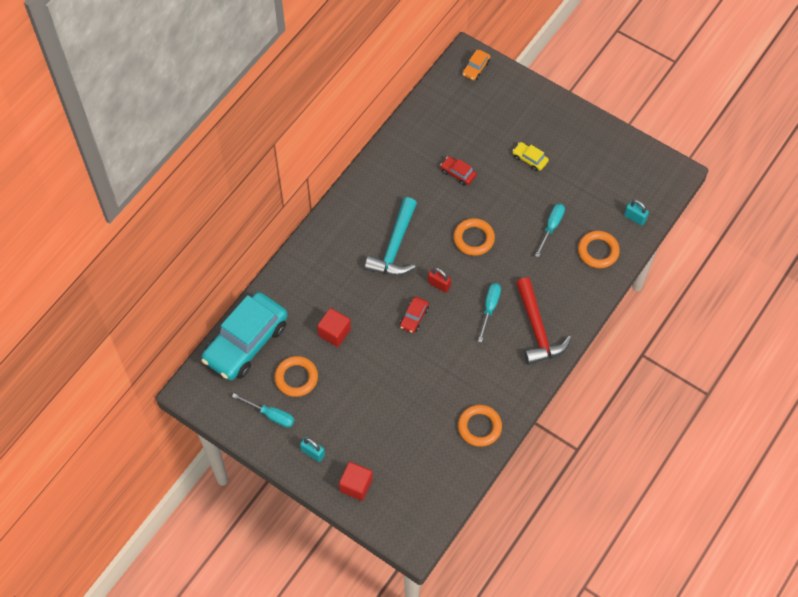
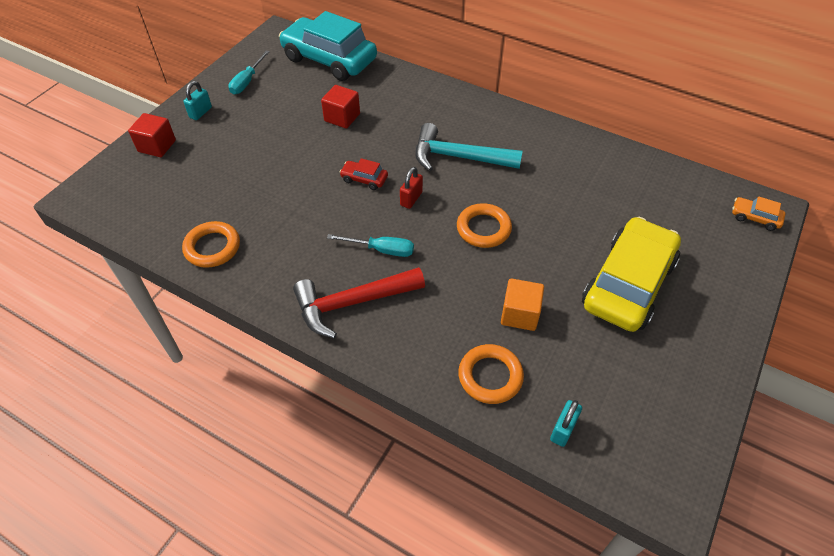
camera: 85 degrees right, 10 degrees down
(296, 378) = (288, 95): orange ring -> none
(458, 173) = (579, 208): red car -> none
(529, 159) = (628, 284): yellow car -> yellow car, size x2.46
(551, 227) = (520, 314): turquoise screwdriver -> orange cube

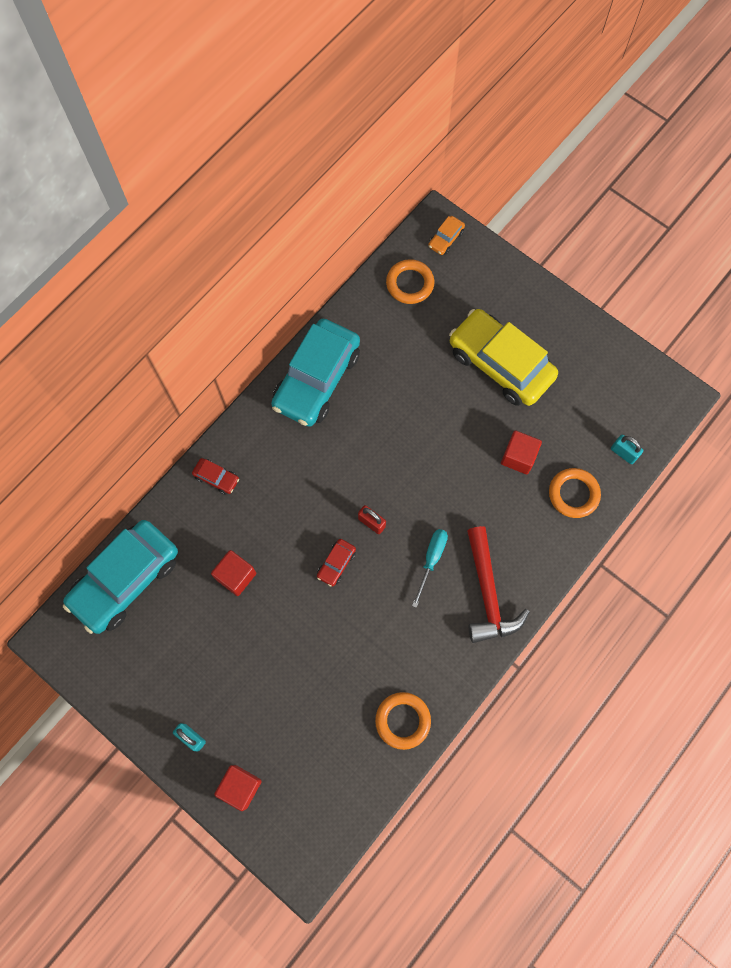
camera: 80 degrees left, 20 degrees up
(247, 81) = (145, 681): turquoise screwdriver -> none
(428, 94) = (216, 478): none -> red car
(458, 157) = (322, 467): turquoise hammer -> none
(483, 229) = (421, 464): orange ring -> orange ring (410, 284)
(520, 314) = (518, 457): orange cube -> red cube
(545, 141) = (317, 379): none -> turquoise car

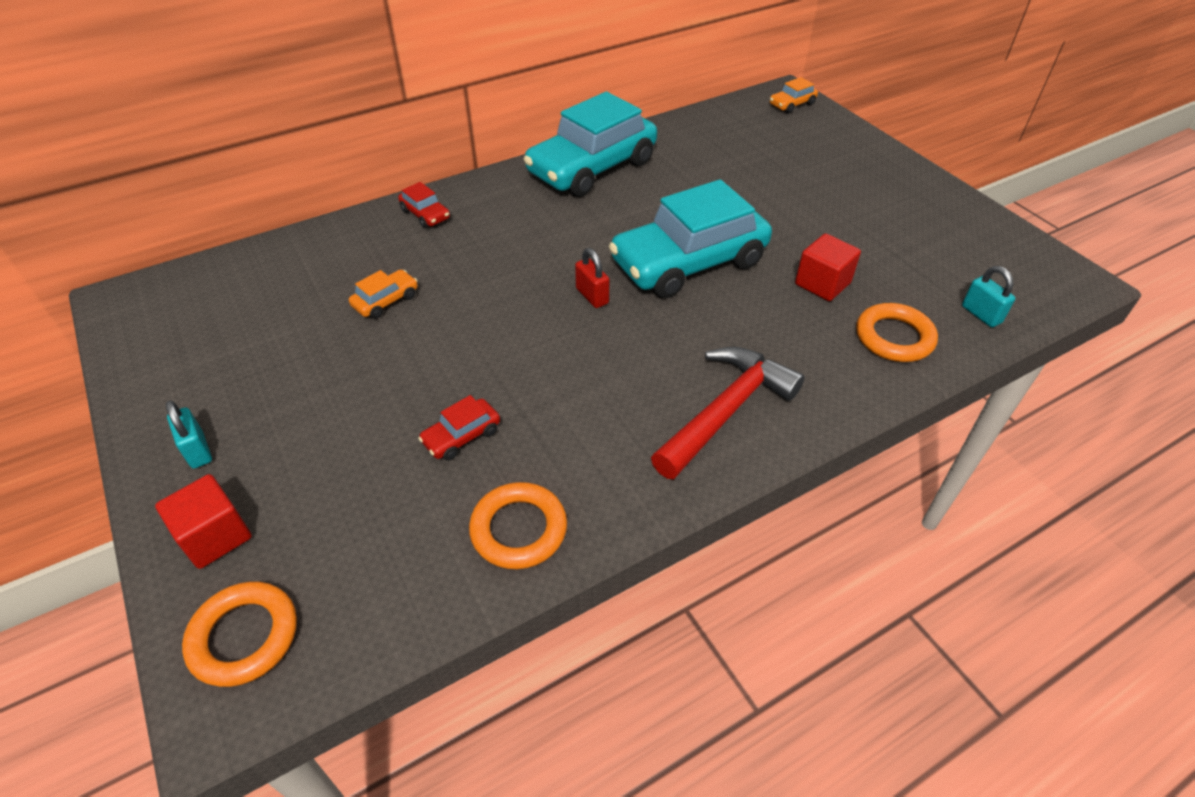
camera: 20 degrees right, 25 degrees down
(126, 580) = (253, 270): turquoise car -> turquoise car (689, 262)
(236, 576) = (386, 301): red cube -> orange car
(336, 564) = (522, 323): red car -> red car (461, 436)
(410, 284) = (736, 125): orange ring -> orange ring (244, 636)
(431, 560) = (656, 352): turquoise screwdriver -> none
(488, 594) = (726, 411): red hammer -> red hammer turned 150 degrees counterclockwise
(500, 364) = (824, 201): yellow car -> none

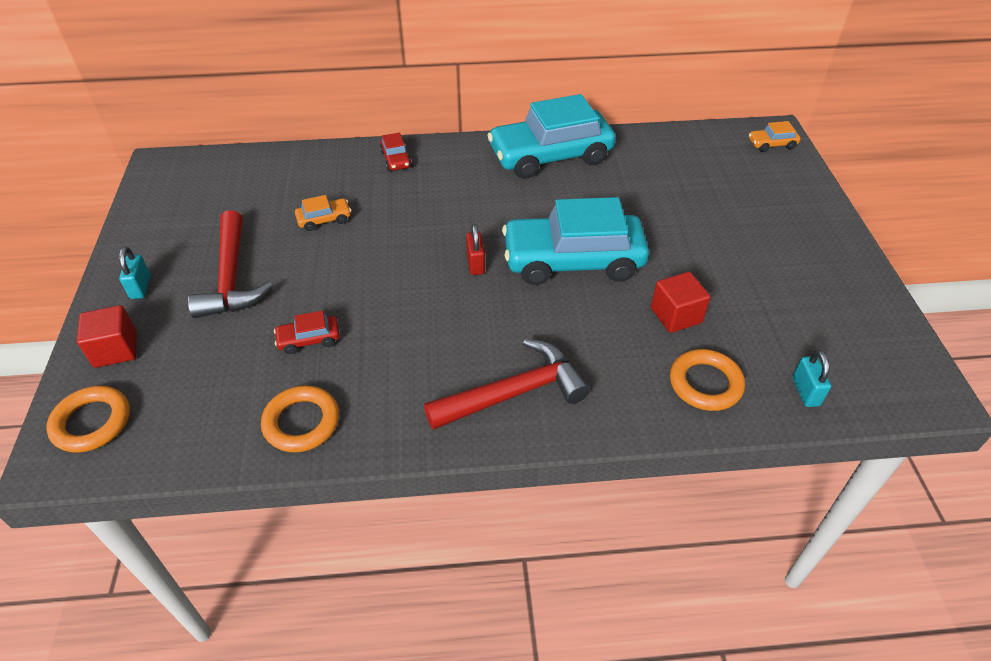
camera: 25 degrees right, 0 degrees up
(314, 400) = (231, 278): none -> red hammer

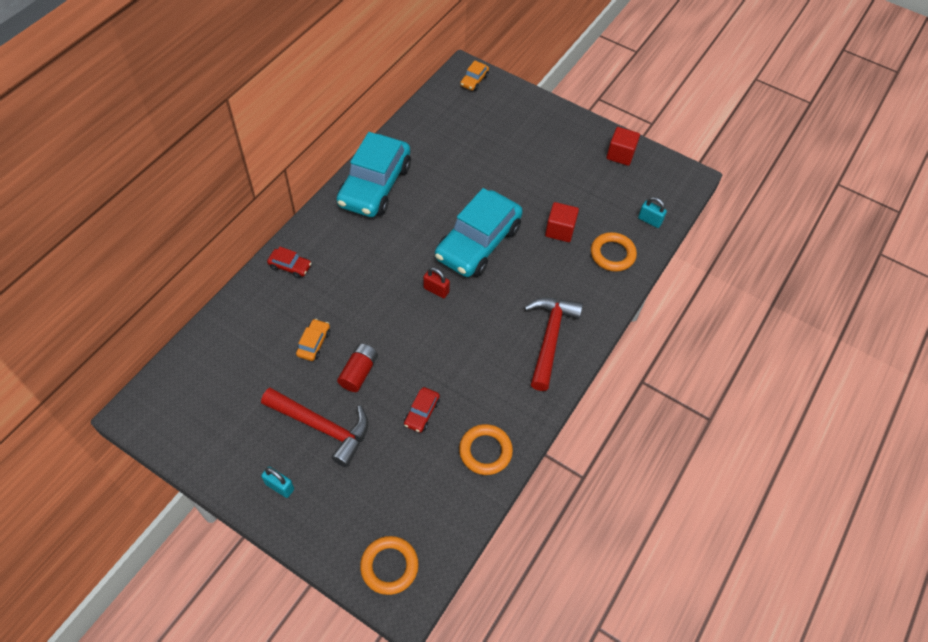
camera: 55 degrees left, 10 degrees up
(116, 349) = (332, 527): red cube -> red cube (620, 154)
(318, 266) = (359, 372): none -> red battery

